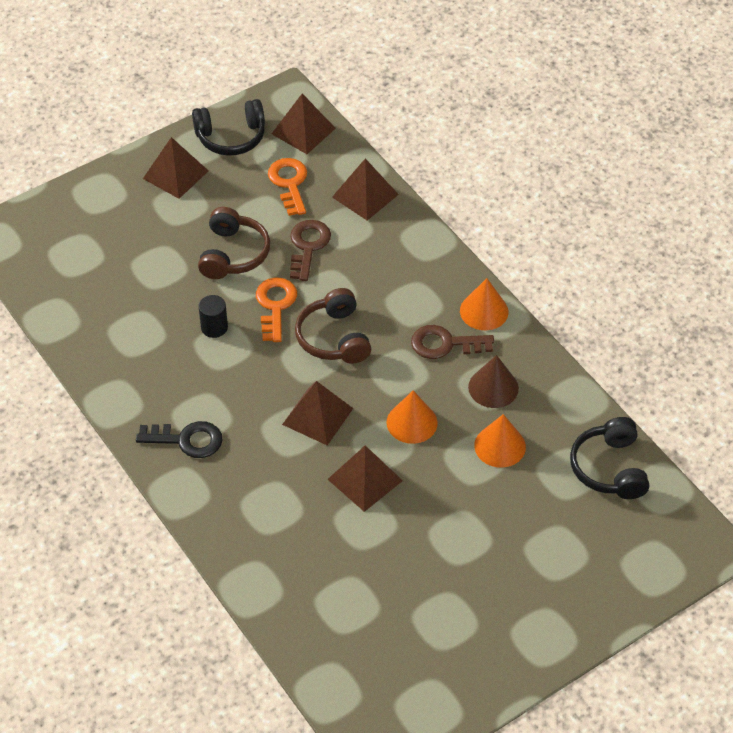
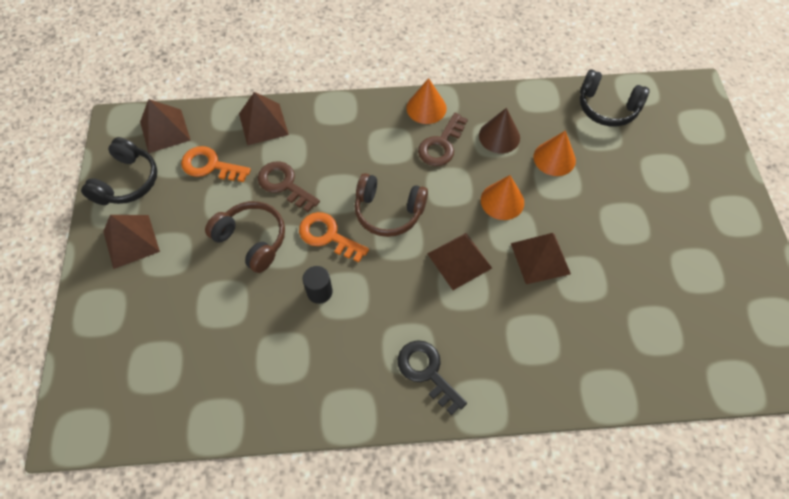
camera: 60 degrees left, 10 degrees up
(187, 440) = (427, 371): black key -> black key turned 75 degrees counterclockwise

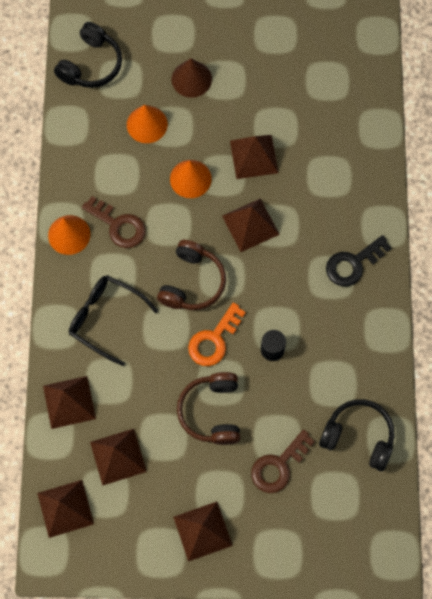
camera: 85 degrees left, 10 degrees up
(127, 181) = (129, 543): black headphones -> black headphones (358, 436)
(210, 165) = (118, 456): orange key -> brown pyramid
(252, 240) = (212, 411): brown headphones -> brown headphones turned 45 degrees counterclockwise
(284, 184) = (150, 380): brown key -> brown key (278, 466)
(345, 143) = (106, 318): none -> black glasses
(499, 136) = (114, 169): brown cone -> brown cone (191, 79)

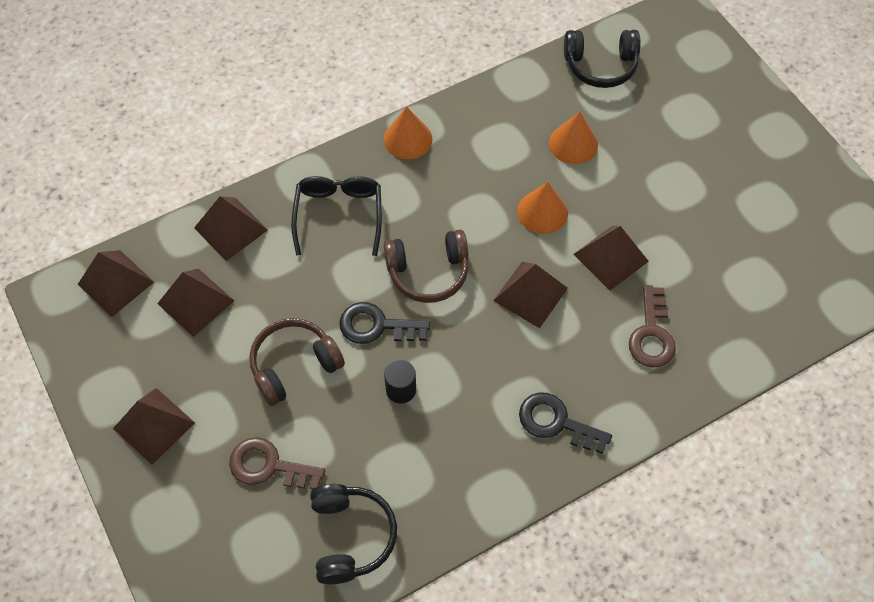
camera: 60 degrees right, 10 degrees down
(118, 225) = (446, 175): brown key -> brown key (651, 334)
(191, 79) = (653, 156): brown cone -> none
(214, 340) = (376, 326): orange key -> black key

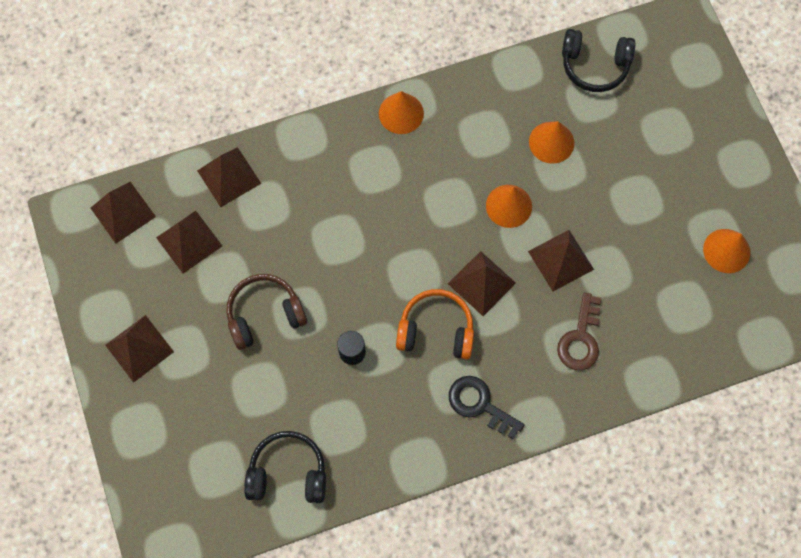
camera: 10 degrees right, 10 degrees up
(268, 466) = (229, 400): brown key -> none
(339, 215) = (326, 179): black glasses -> none
(350, 536) = (288, 473): black headphones -> black headphones turned 90 degrees counterclockwise
(376, 326) = (341, 290): black key -> none
(428, 272) = (395, 247): brown headphones -> none
(490, 351) = (436, 330): none -> orange headphones
(783, 221) = (726, 250): none -> orange cone

